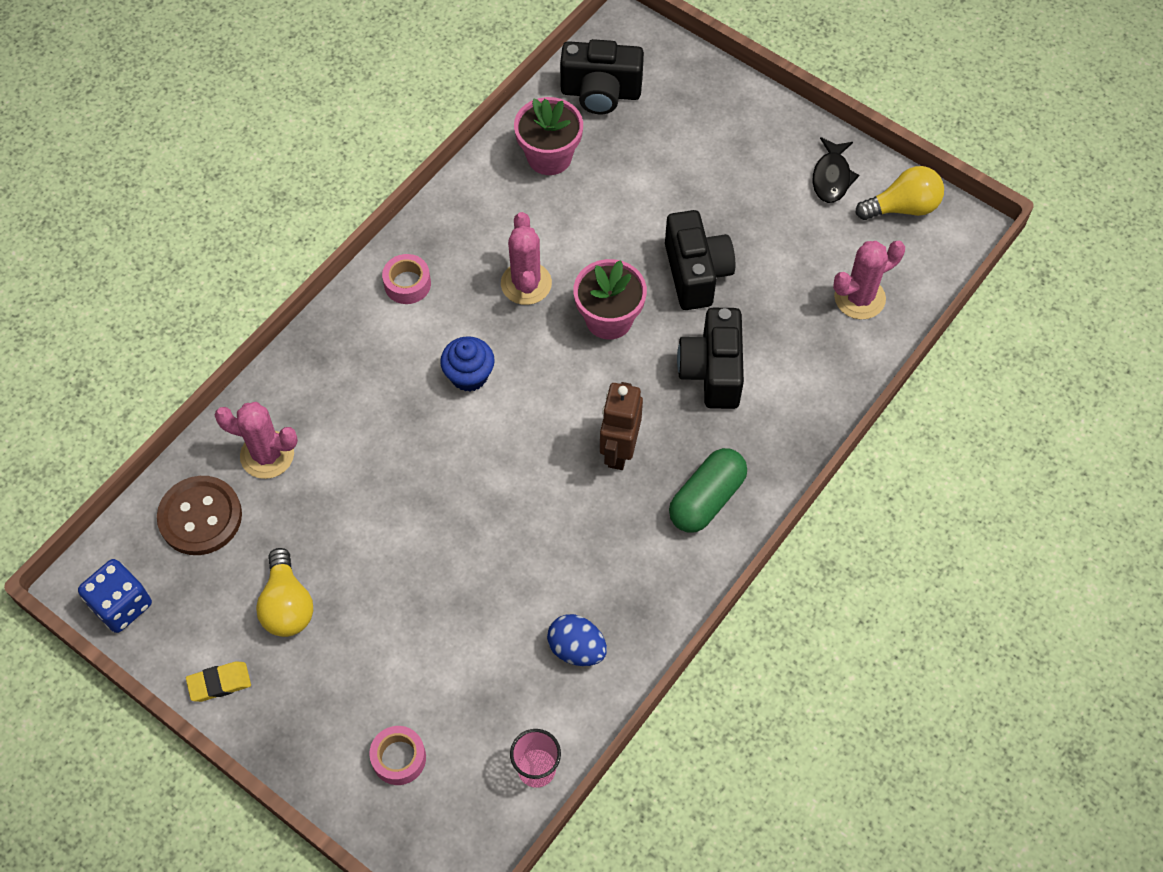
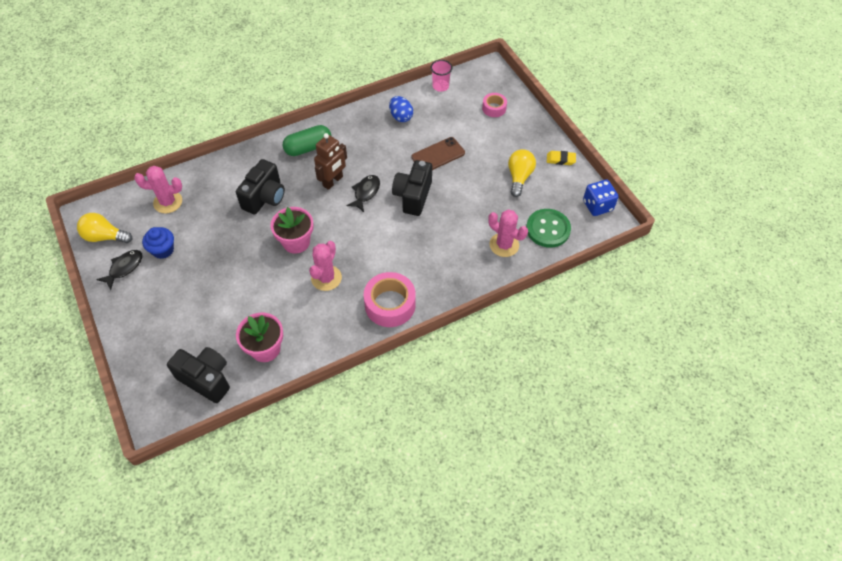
camera: 155 degrees left, 5 degrees down
(200, 517) = (548, 229): brown button -> green button
(407, 284) = (390, 304): pink tape -> pink tape, size x1.78
(460, 588) = (438, 155): none -> brown phone
(469, 375) = (383, 243): blue cupcake -> blue cupcake (163, 250)
(549, 453) = (366, 192): none -> black fish
(696, 273) = (236, 247): black camera -> black camera (413, 196)

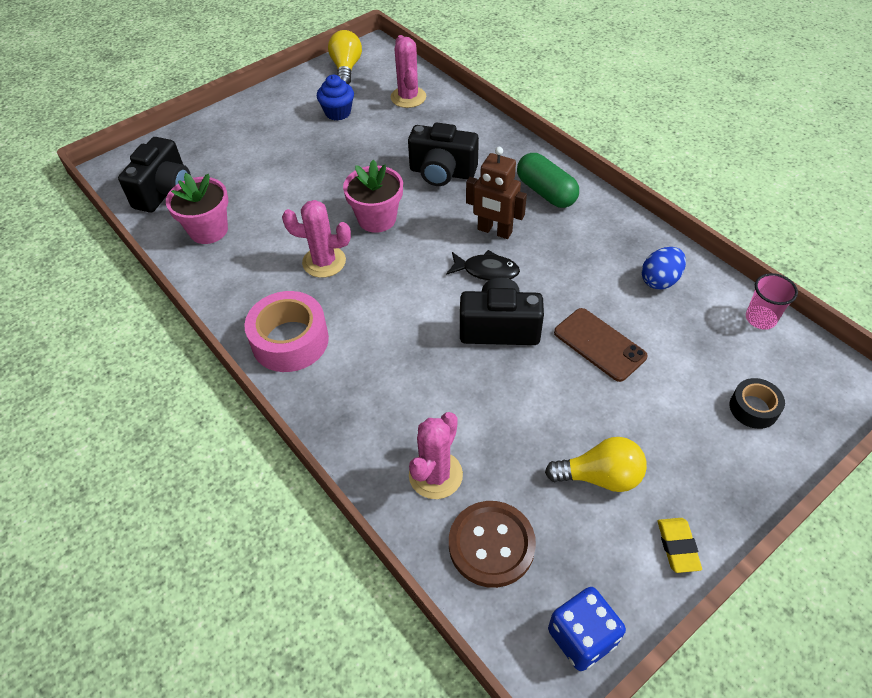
camera: 80 degrees right, 5 degrees down
(124, 268) = (307, 93): black fish -> none
(494, 108) = (753, 408): pink tape -> black tape
(548, 229) = (491, 545): green button -> brown button

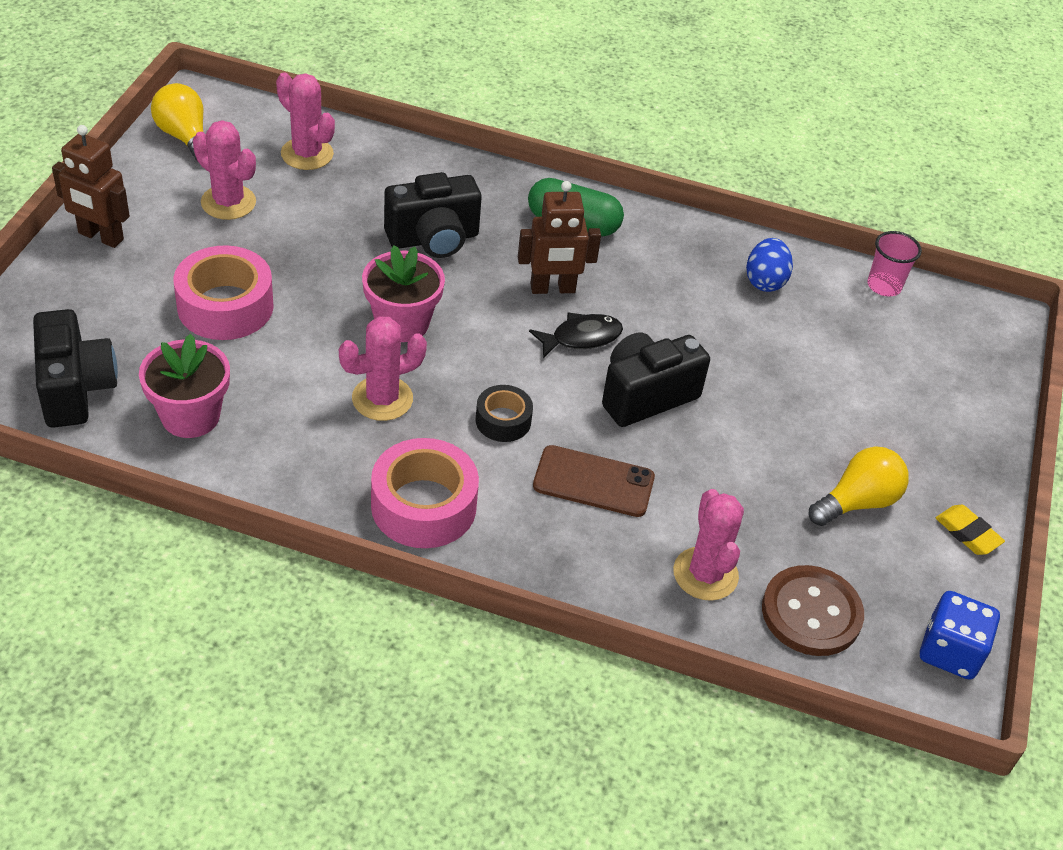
camera: 40 degrees left, 5 degrees down
(252, 111) = (100, 237): none -> brown robot
(283, 172) = (225, 306): none -> pink tape
(338, 112) = (228, 202): blue cupcake -> pink cactus
(599, 344) = (758, 372): brown phone -> brown phone (593, 482)
(753, 408) = (939, 377): black tape -> black tape (503, 420)

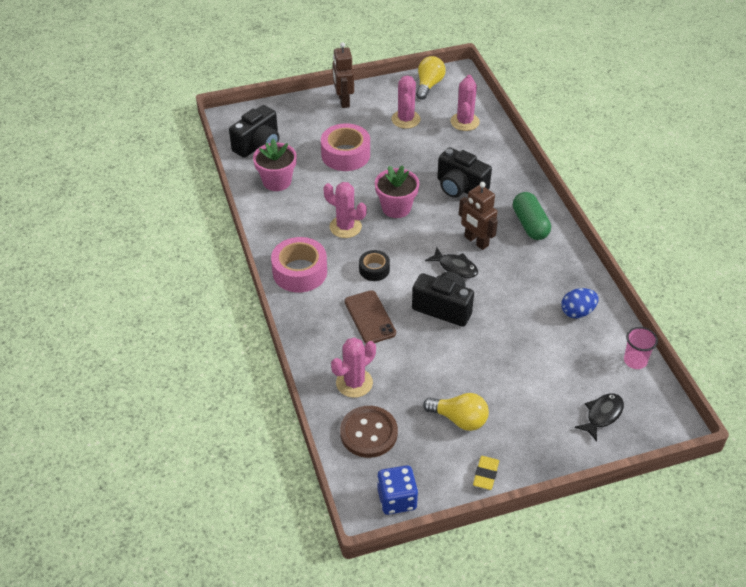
camera: 60 degrees right, 0 degrees up
(947, 368) = (602, 415): none -> black fish

